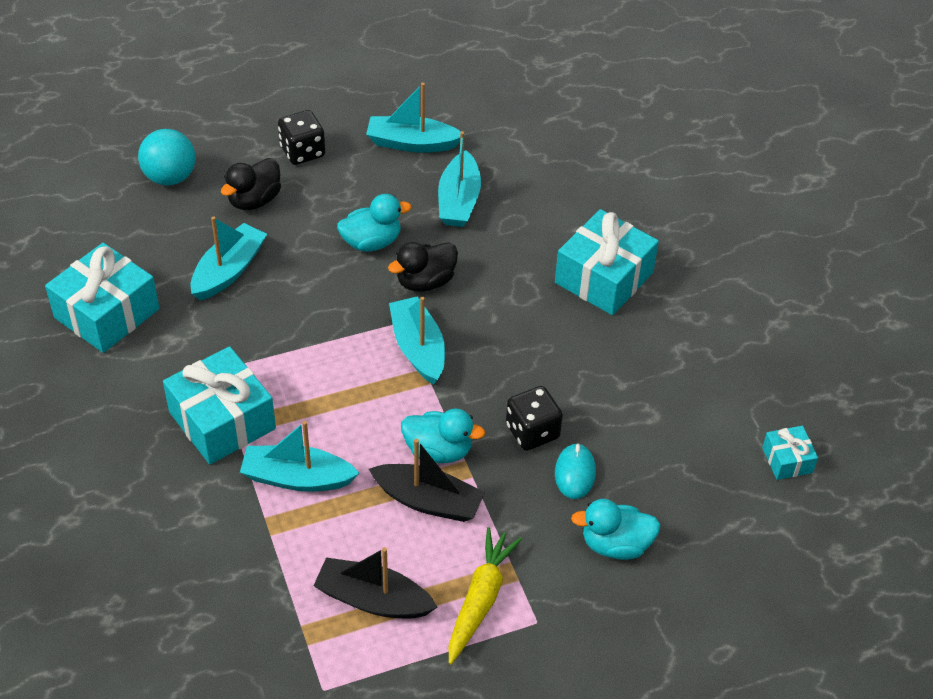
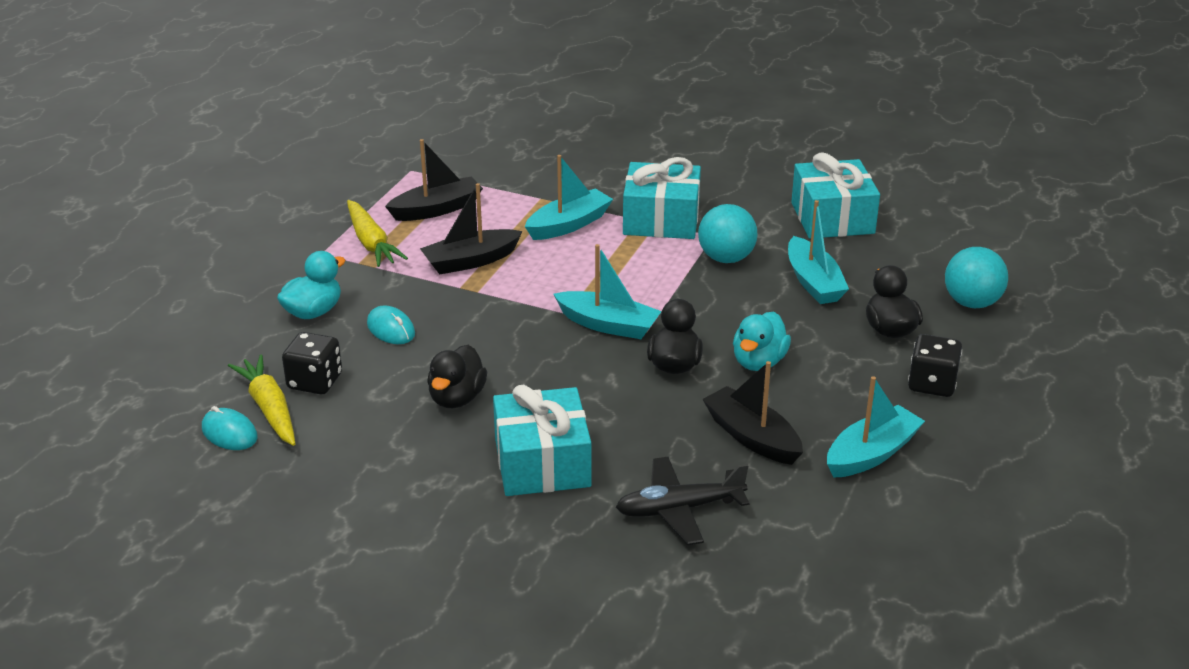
camera: 135 degrees right, 15 degrees down
(245, 340) = (726, 258): none -> turquoise ball
(438, 451) = (502, 285): turquoise duck -> none
(459, 200) = (752, 437): turquoise boat -> black boat
(532, 431) = (453, 332): black dice -> black dice (315, 382)
(564, 193) = (679, 509): none -> black plane
(599, 367) = (457, 398): none -> black duck
(739, 462) = (269, 409): none -> yellow carrot
(787, 460) = (229, 433): turquoise gift -> turquoise mouse

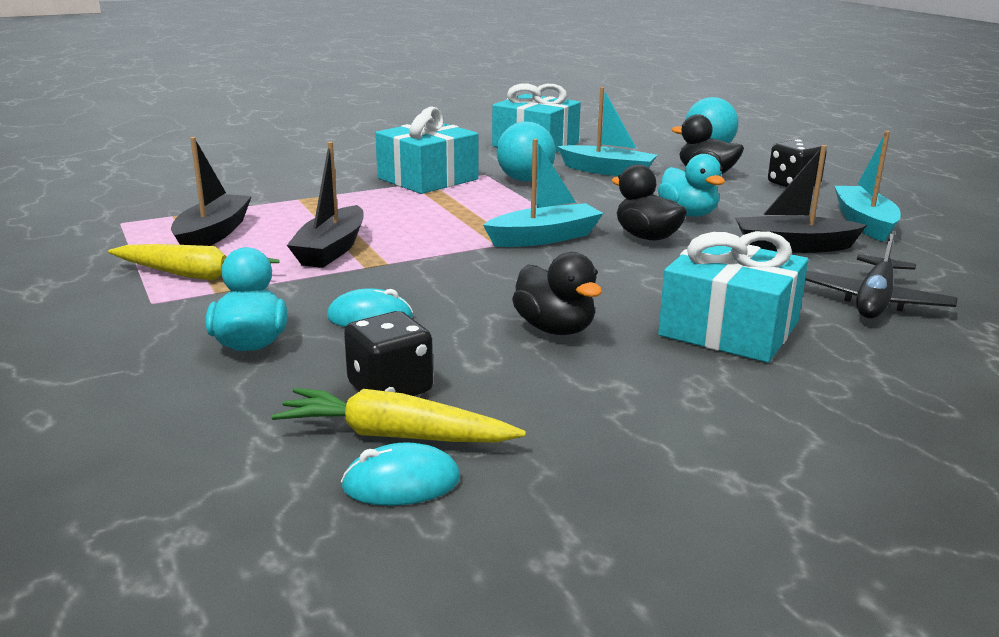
camera: 50 degrees left, 10 degrees down
(568, 225) = (362, 203): turquoise boat -> none

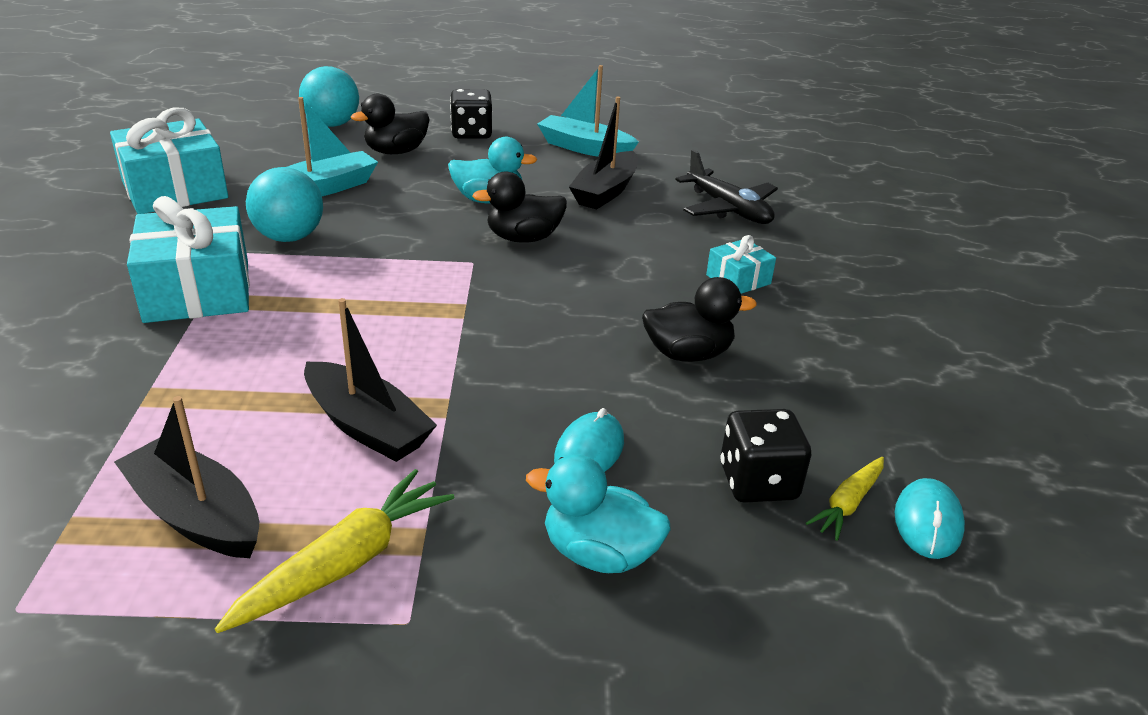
camera: 65 degrees left, 10 degrees up
(395, 435) = (848, 504): yellow carrot -> yellow carrot, size x0.60
(544, 238) = (472, 286): turquoise boat -> none
(729, 329) = (738, 279): turquoise gift -> turquoise gift, size x0.50

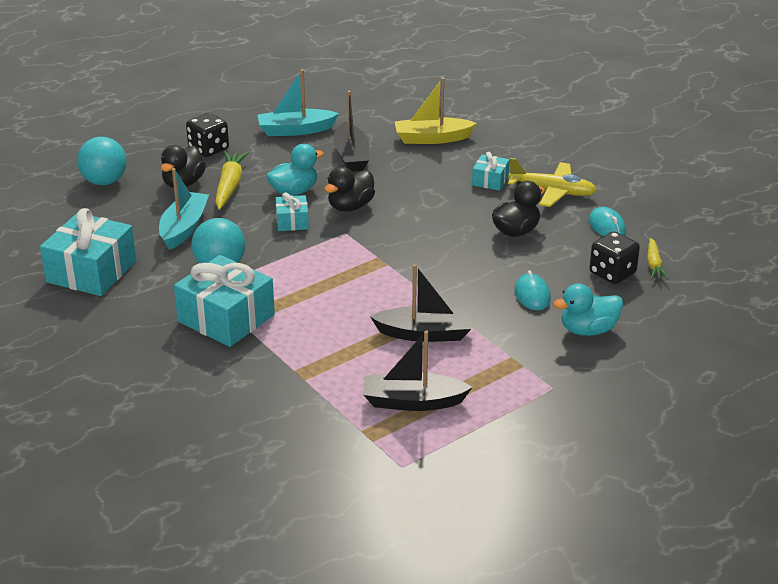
camera: 35 degrees left, 0 degrees up
(345, 563) = (500, 384): yellow carrot -> yellow carrot (230, 186)
(437, 227) = (292, 221): none -> turquoise gift
(728, 209) = (432, 139): black plane -> yellow boat
(809, 327) = (552, 191): none -> yellow plane
(927, 522) = (688, 257): turquoise mouse -> turquoise mouse (607, 226)

